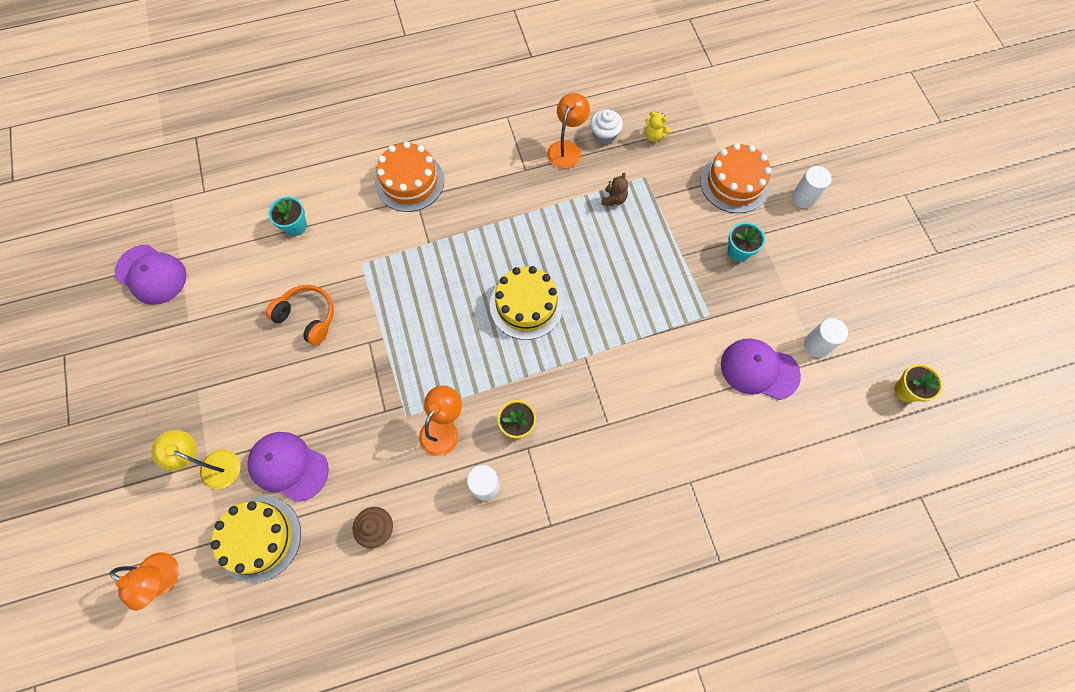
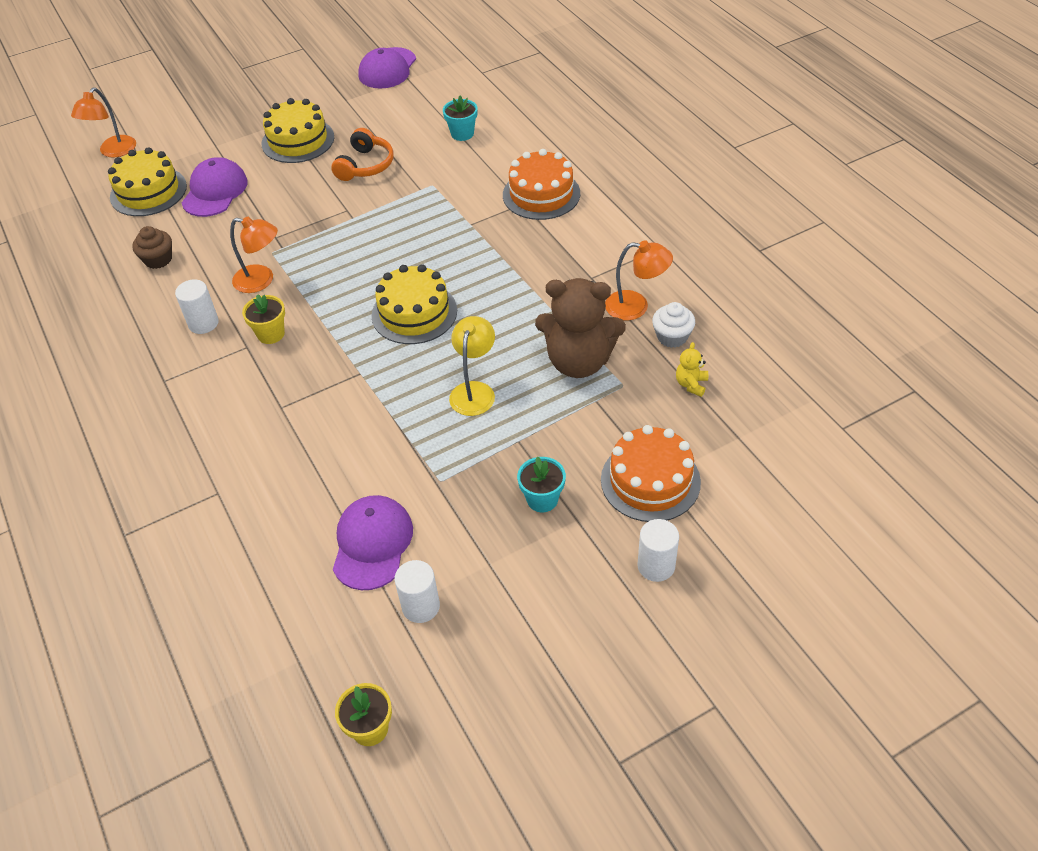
camera: 80 degrees right, 20 degrees down
(213, 465) = (213, 149): yellow lamp -> yellow lamp (474, 391)
(237, 376) = (298, 140): none -> yellow cake
(614, 199) = (579, 362): brown teddy bear -> brown teddy bear, size x2.45

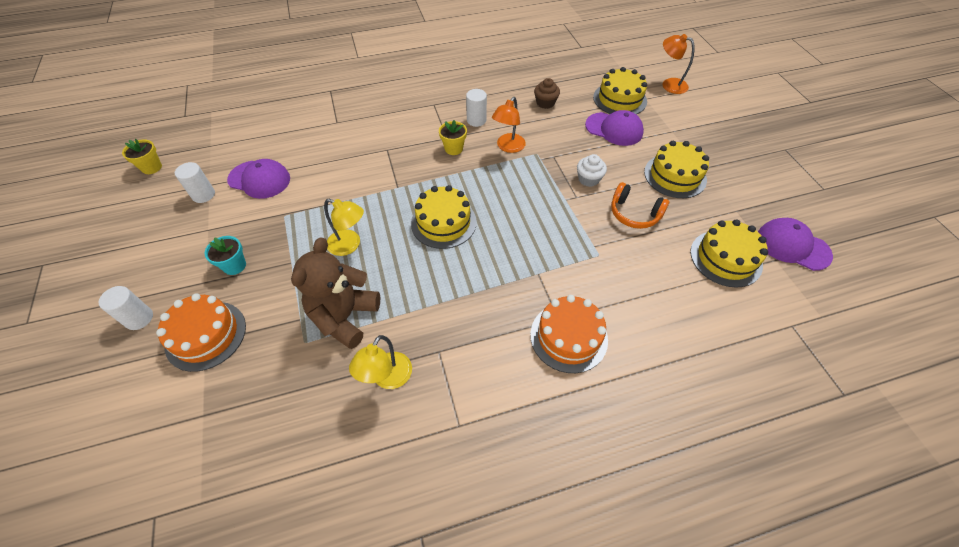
camera: 100 degrees right, 5 degrees up
(414, 106) = (725, 258): none -> yellow cake
(462, 134) = (676, 289): turquoise flower pot -> none
(636, 306) = (387, 378): orange lamp -> yellow lamp
(672, 337) = (338, 398): white cupcake -> white cupcake (588, 179)
(691, 384) = (277, 396): yellow teddy bear -> none

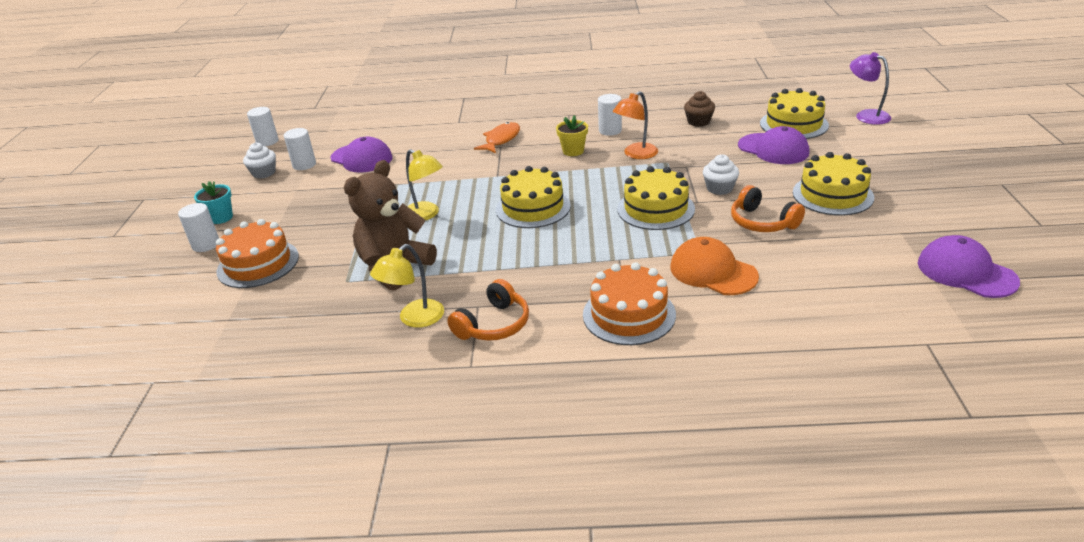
camera: 20 degrees right, 20 degrees down
(151, 167) = (267, 141): yellow flower pot -> white cylinder
(164, 211) = (264, 173): none -> white cupcake
(234, 266) = (308, 218): turquoise flower pot -> turquoise flower pot (221, 217)
(384, 141) = (501, 140): none -> orange fish
(461, 371) = (493, 324): none -> orange headphones
(616, 275) = (713, 271): none -> orange cap
(669, 84) = (866, 115): orange lamp -> purple lamp
(725, 258) = (864, 273): yellow cake -> yellow cake (655, 209)

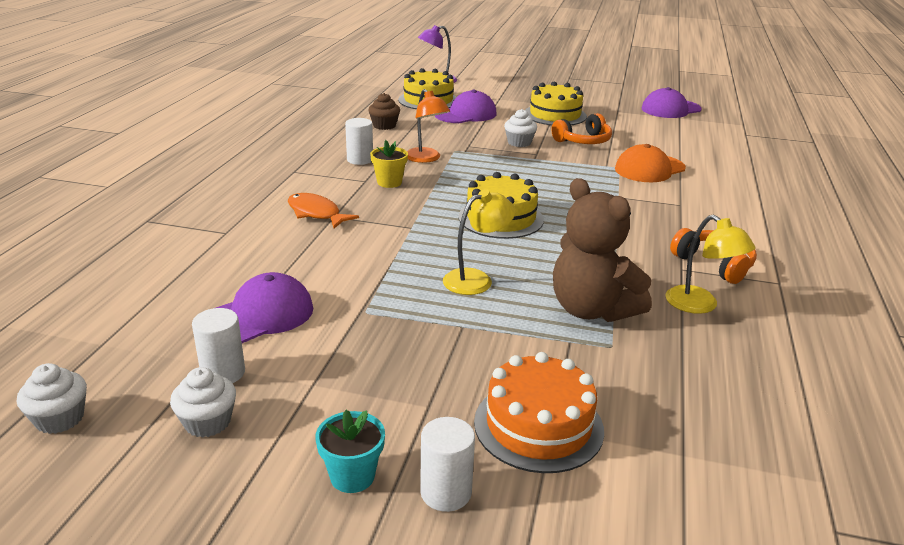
camera: 80 degrees left, 5 degrees down
(267, 141) = (60, 418): white cylinder -> white cupcake
(629, 314) = (704, 207): orange cake -> none
(655, 209) = (539, 169): yellow cake -> none

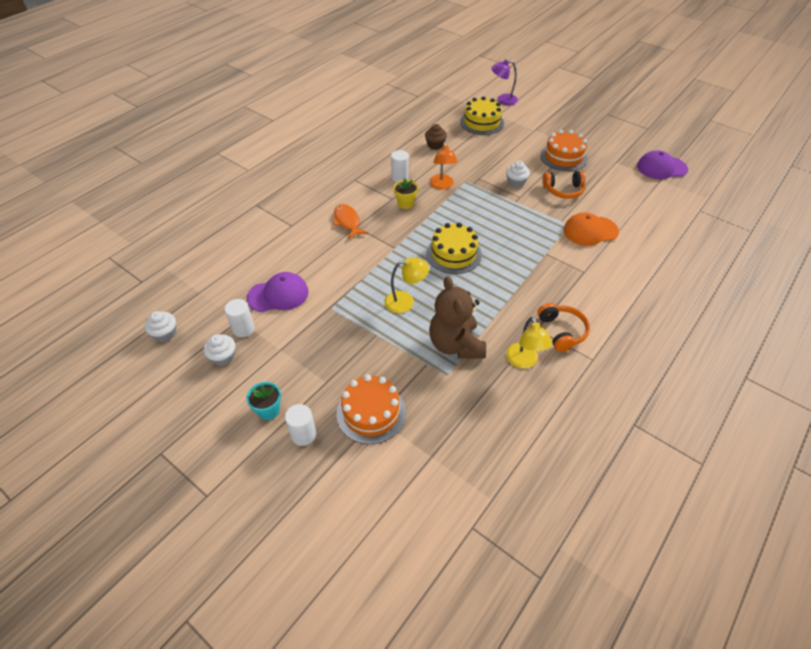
camera: 25 degrees right, 20 degrees up
(466, 114) = (498, 143): purple cap -> none
(555, 115) = (563, 157): yellow cake -> orange cake

